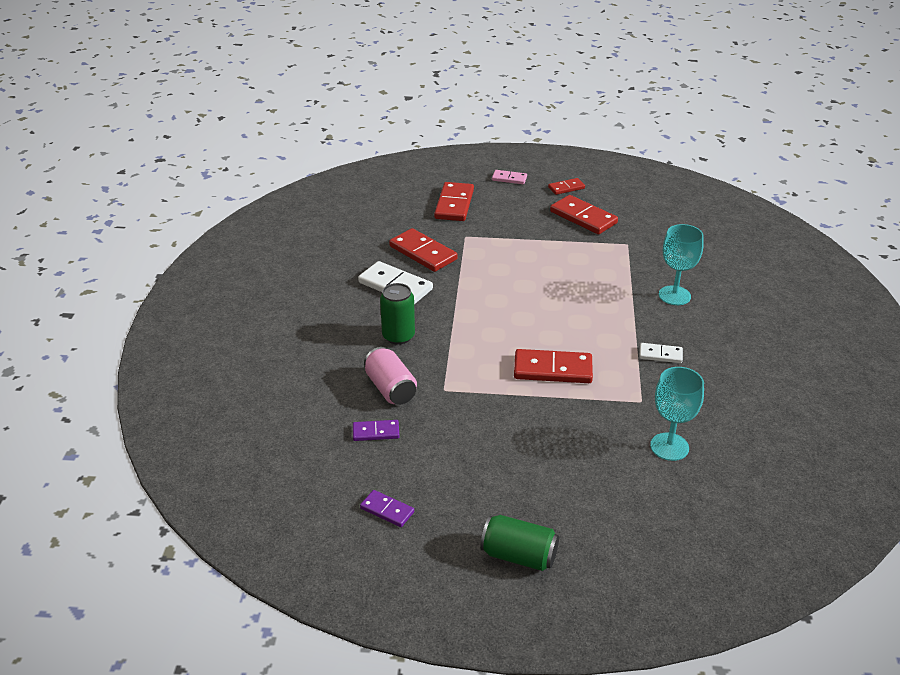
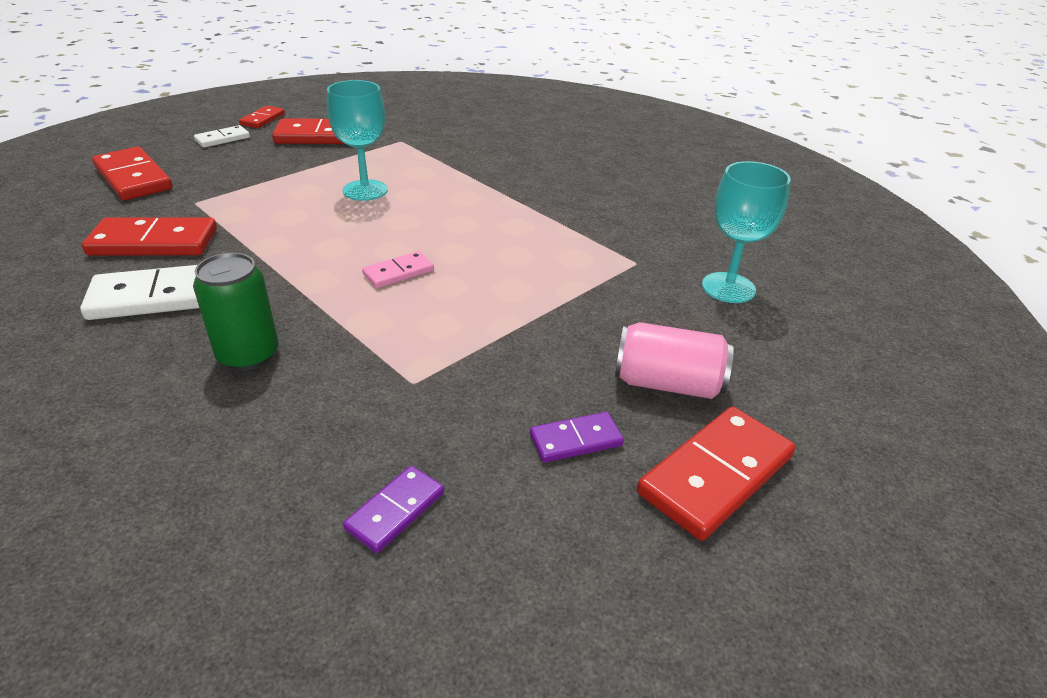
camera: 50 degrees left, 0 degrees up
(387, 510) = (586, 623): purple domino -> purple domino (575, 440)
(390, 389) = (332, 431): pink can -> pink can (667, 383)
(509, 179) = (178, 132): pink domino -> pink domino (398, 272)
(519, 556) = (823, 524): green can -> none
(552, 370) = (507, 282): red domino -> red domino (716, 475)
(660, 355) = (583, 214): white domino -> white domino (222, 139)
(674, 295) = (512, 162): turquoise goblet -> turquoise goblet (365, 190)

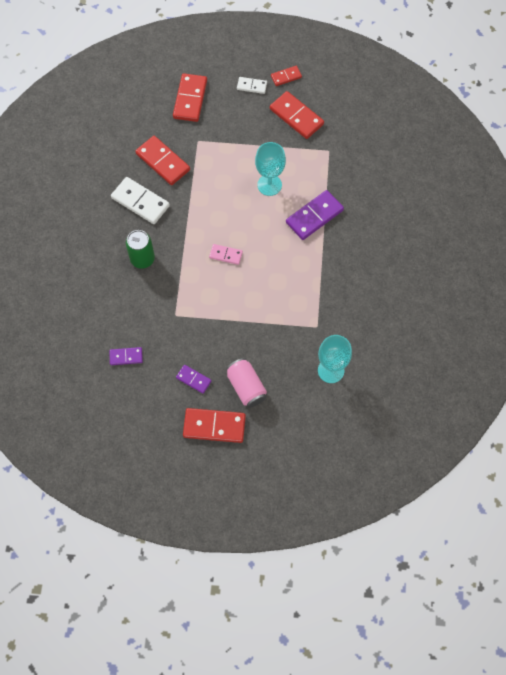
camera: 50 degrees right, 30 degrees up
(466, 186) = (314, 216): none -> purple domino

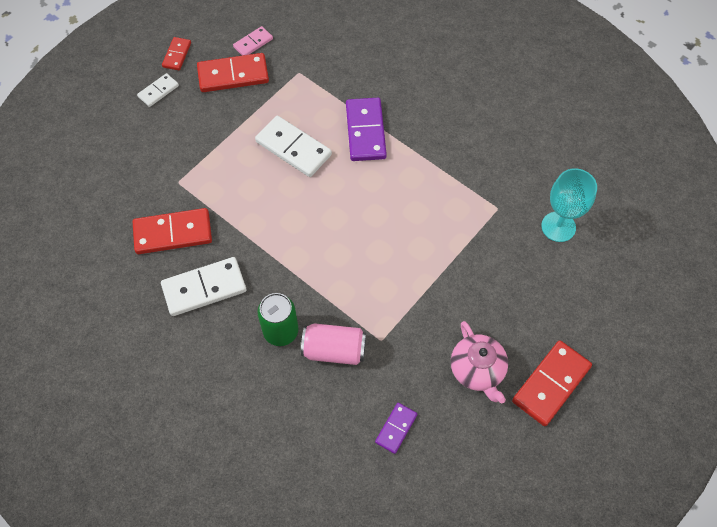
camera: 55 degrees left, 5 degrees down
(190, 99) = (118, 157): red domino -> none
(193, 379) = (477, 370): purple domino -> pink teapot
(226, 255) = (345, 242): pink domino -> pink domino (253, 43)
(246, 387) = (523, 320): pink can -> pink can (334, 350)
(269, 185) = (293, 148): turquoise goblet -> white domino

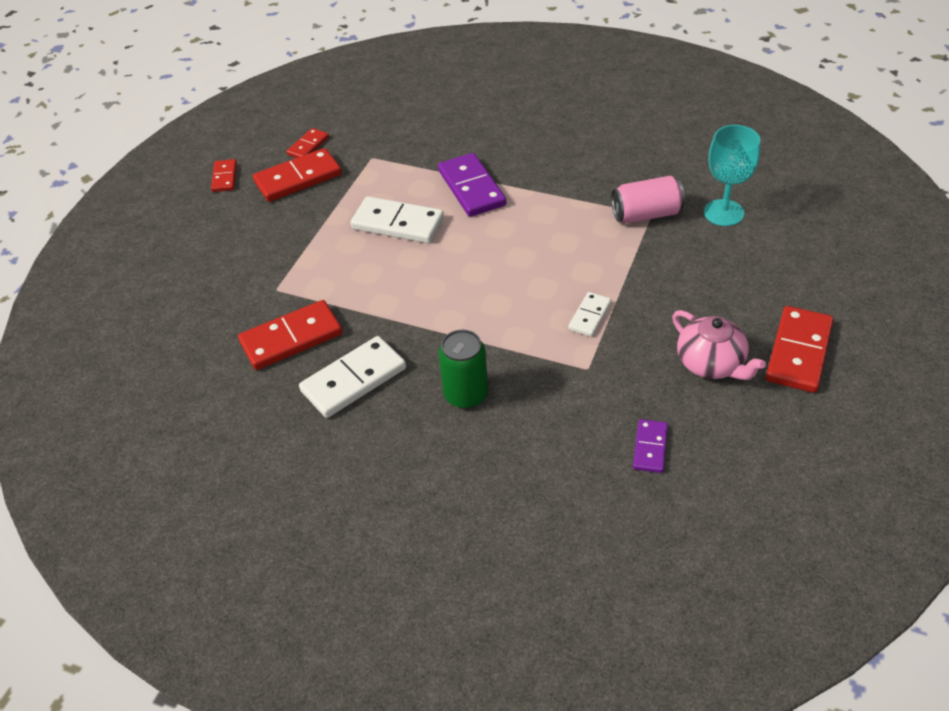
camera: 15 degrees left, 15 degrees down
(158, 91) = (216, 214): white domino -> white domino (590, 316)
(253, 43) = (308, 146): pink domino -> red domino
(334, 350) = (538, 394): pink can -> pink can (646, 214)

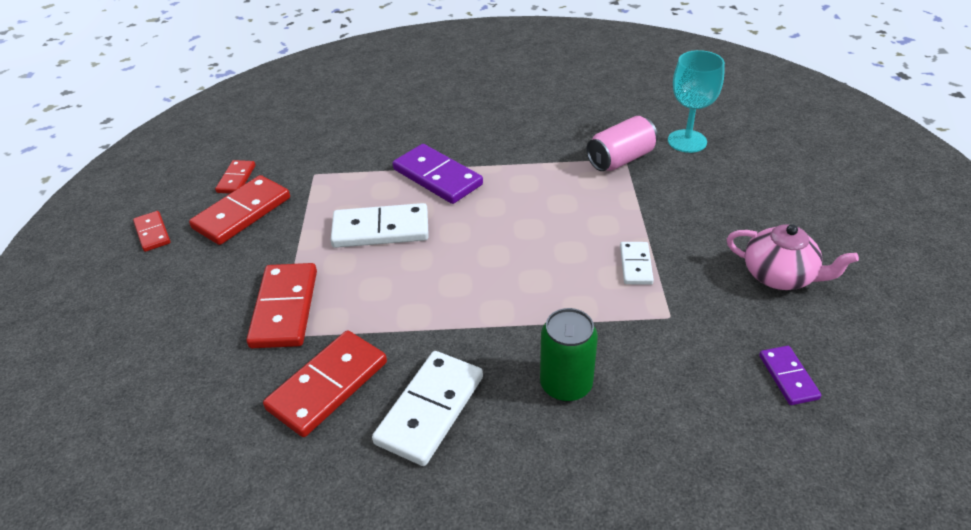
camera: 25 degrees left, 5 degrees down
(799, 352) = (844, 242): red domino -> red domino (285, 308)

